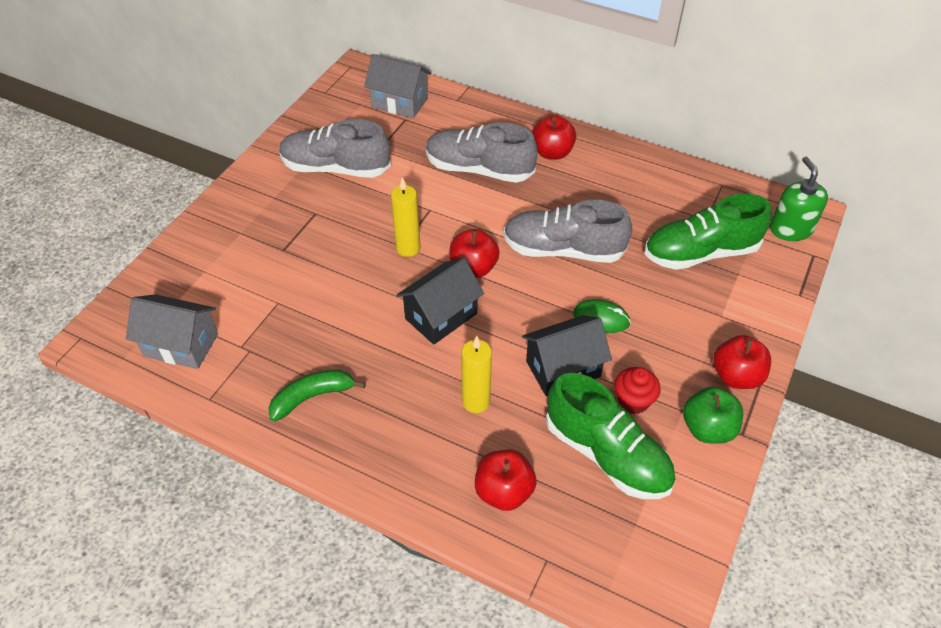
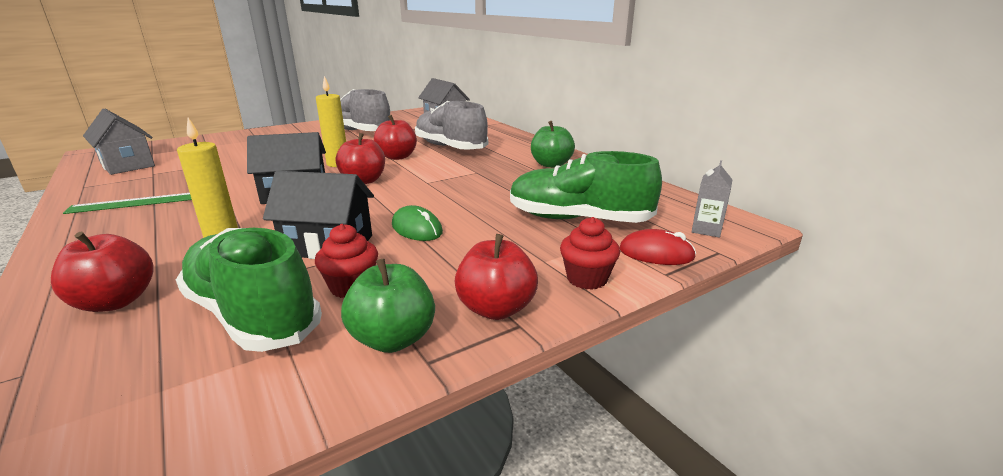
camera: 30 degrees right, 25 degrees down
(312, 397) = (133, 203): green banana -> green ruler
(552, 153) = (518, 151): red apple -> red apple (397, 157)
(563, 250) = (449, 189): grey shoe -> none
(605, 168) = (551, 164): none -> green apple
(607, 454) = (252, 315): green shoe -> green shoe turned 150 degrees clockwise
(761, 322) = (587, 279): none -> red cupcake
(780, 274) = (656, 253): none -> red mouse
(790, 229) = (706, 230): green soap dispenser -> grey carton

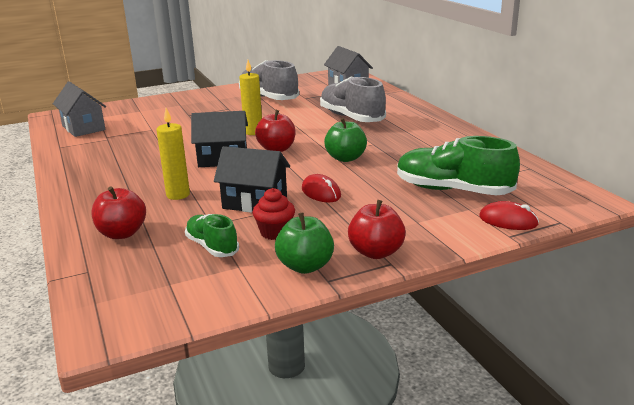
camera: 10 degrees right, 0 degrees up
(133, 203) = (102, 162): green ruler -> none
(252, 315) = (212, 246): green shoe -> green shoe, size x0.57
(397, 157) = (304, 126): red apple -> none
(417, 229) = (321, 192): green mouse -> red mouse
(551, 164) = (441, 138): green apple -> green apple (345, 158)
(587, 279) = (447, 236): red cupcake -> none
(706, 230) = (559, 204): grey carton -> none

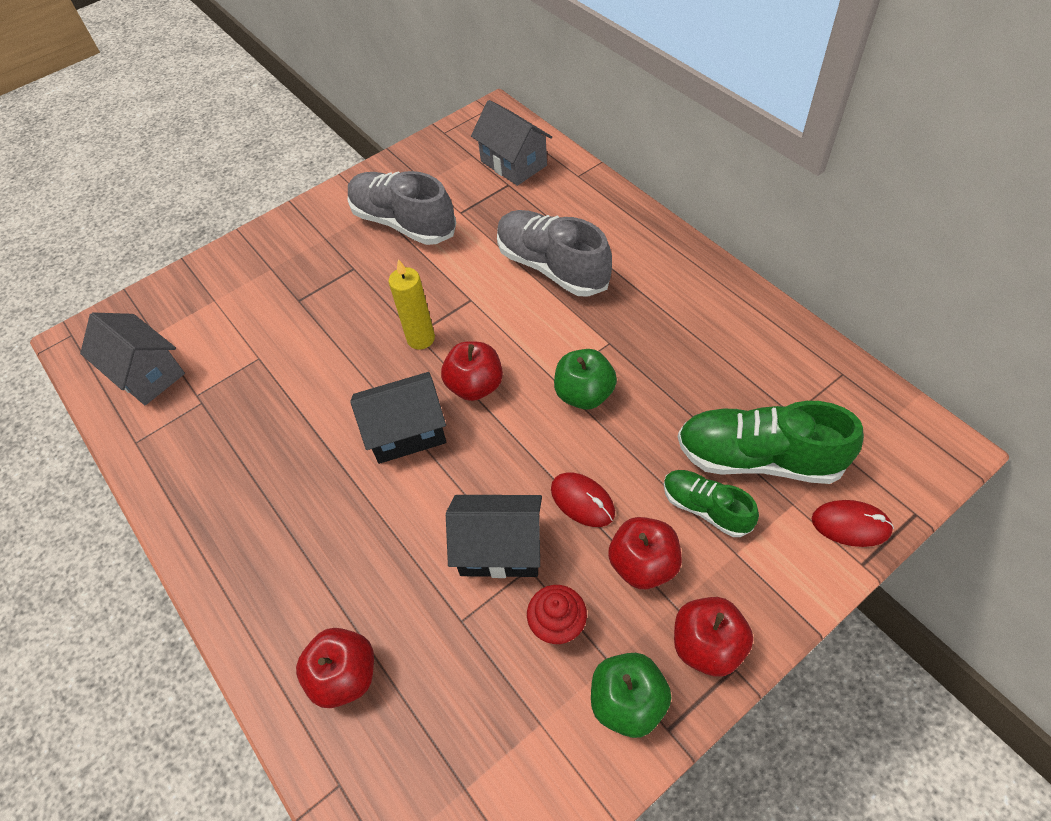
camera: 10 degrees left, 30 degrees up
(178, 195) = (381, 551): yellow candle -> none
(212, 246) = (485, 681): green shoe -> green shoe (705, 508)
(348, 218) = (643, 564): none -> red apple

